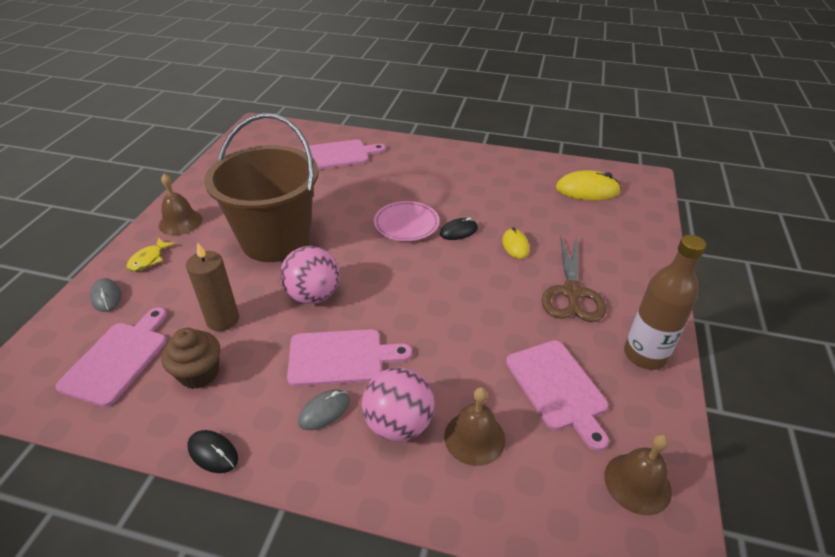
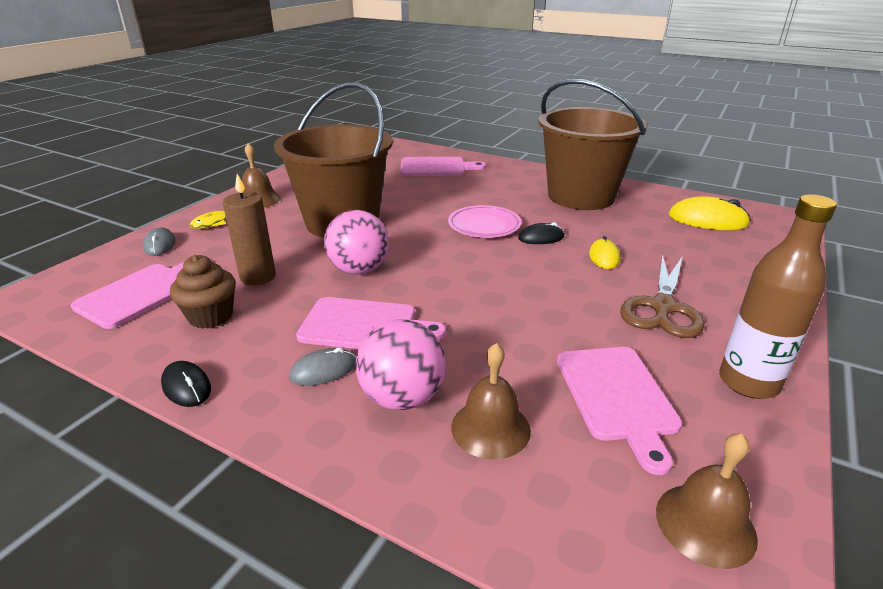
camera: 15 degrees right, 10 degrees down
(479, 176) = (581, 196): none -> brown bucket

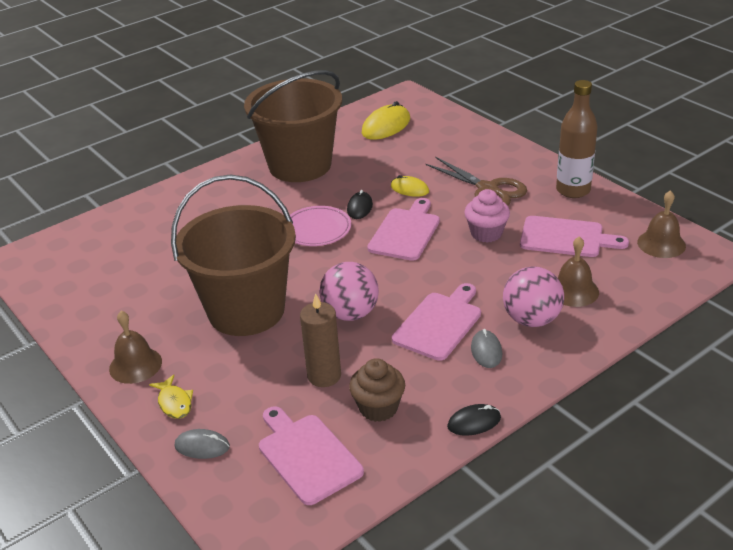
camera: 65 degrees left, 5 degrees up
(436, 167) = (157, 226): pink cutting board -> pink cutting board (405, 232)
(565, 324) = (486, 233): none -> pink cupcake

